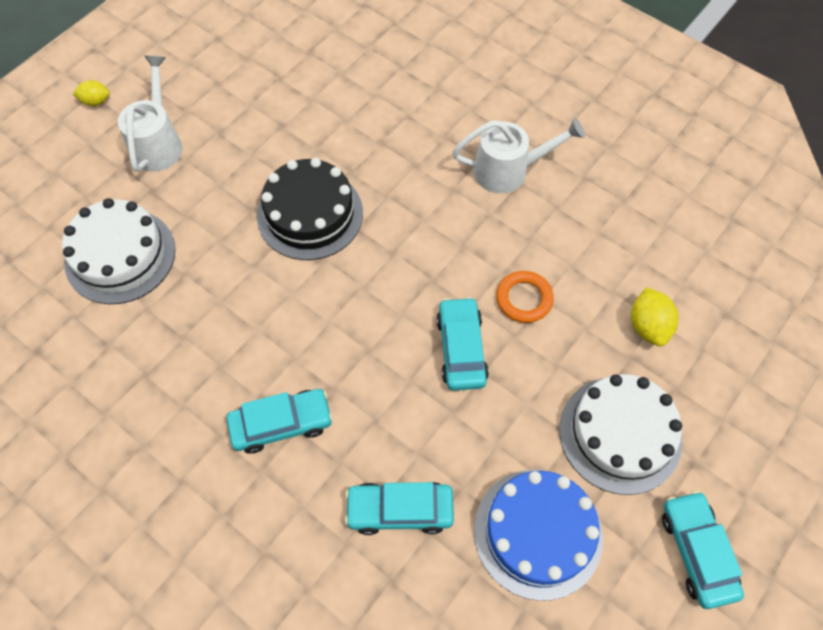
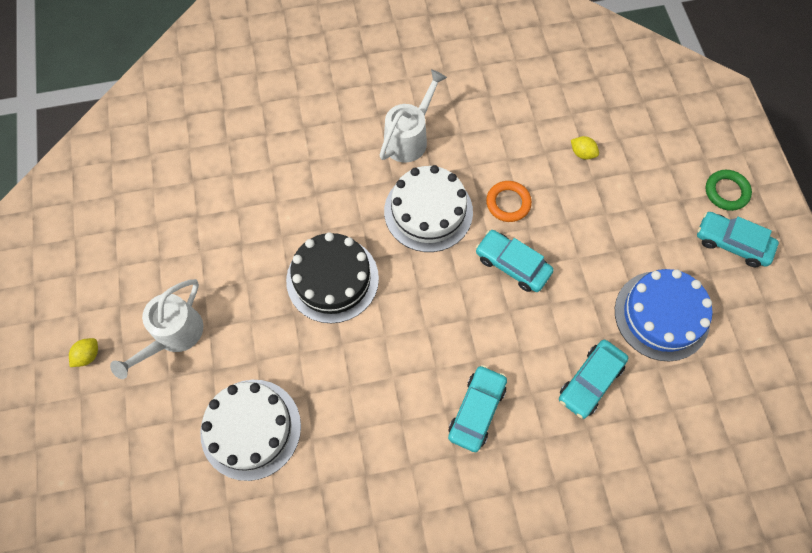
camera: 50 degrees left, 5 degrees up
(158, 142) = (173, 336): white watering can -> white watering can turned 105 degrees counterclockwise
(620, 434) = (636, 224): white cake -> white cake (428, 211)
(648, 326) = (582, 153): yellow lemon -> yellow lemon, size x0.65
(754, 502) = (726, 192): none -> green ring

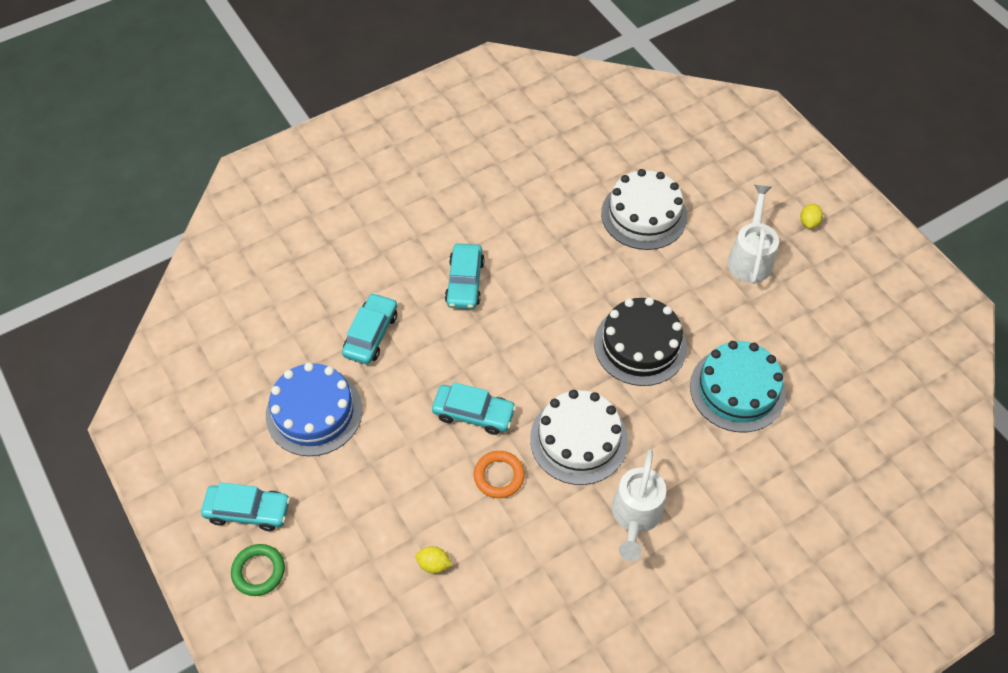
camera: 160 degrees right, 10 degrees down
(269, 209) = (737, 389): none -> turquoise cake

